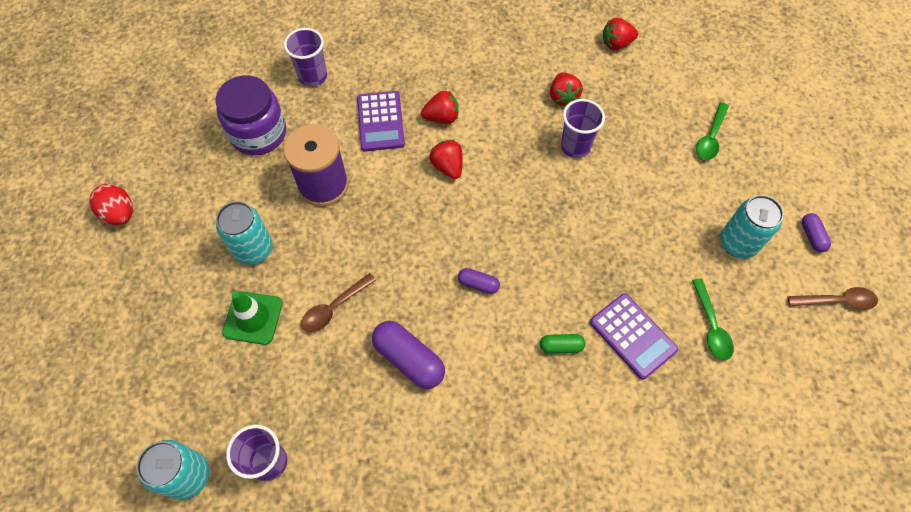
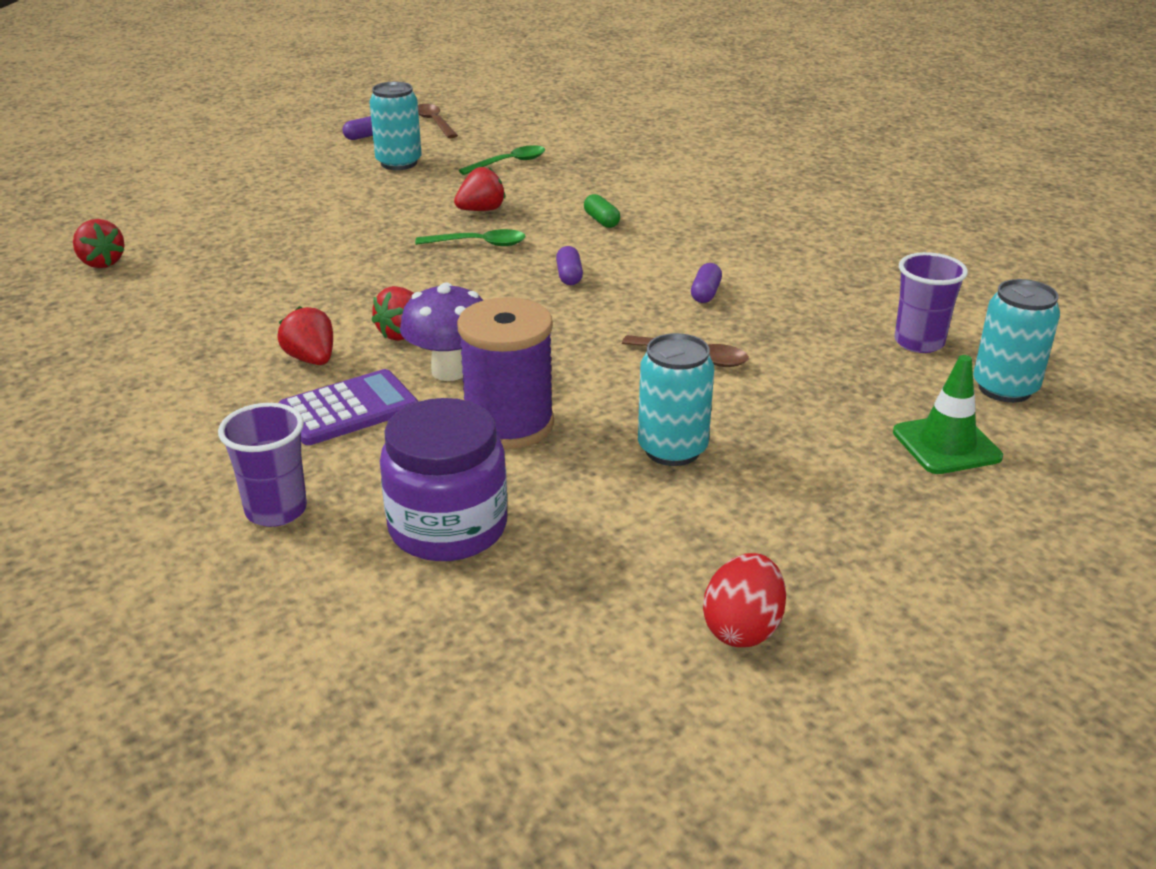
camera: 115 degrees left, 30 degrees down
(253, 318) = (772, 413): green traffic cone -> green traffic cone (946, 445)
(392, 176) = (449, 371): none -> purple mushroom
(409, 359) = (705, 293): purple capsule -> purple capsule, size x0.54
(563, 97) = (225, 280): red strawberry -> red strawberry (481, 210)
(575, 146) = (313, 258): purple cup -> none
(632, 336) = (554, 192): purple calculator -> none
(710, 137) = (254, 190): green spoon -> green spoon (478, 244)

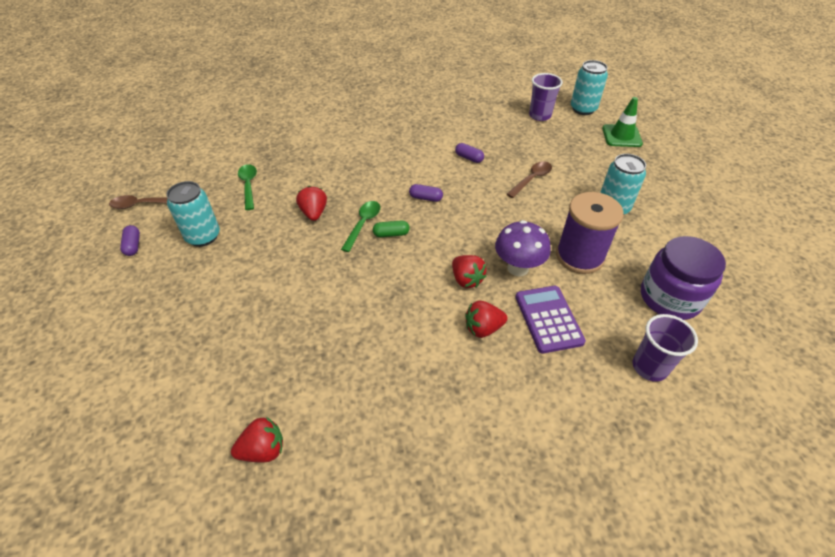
camera: 70 degrees left, 15 degrees up
(601, 221) = (362, 169): green capsule -> green capsule (391, 234)
(742, 628) = (742, 224): red egg -> none

